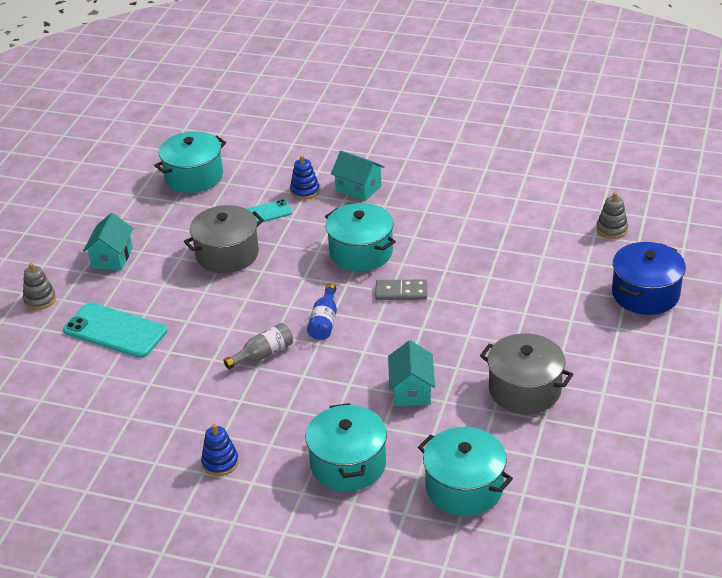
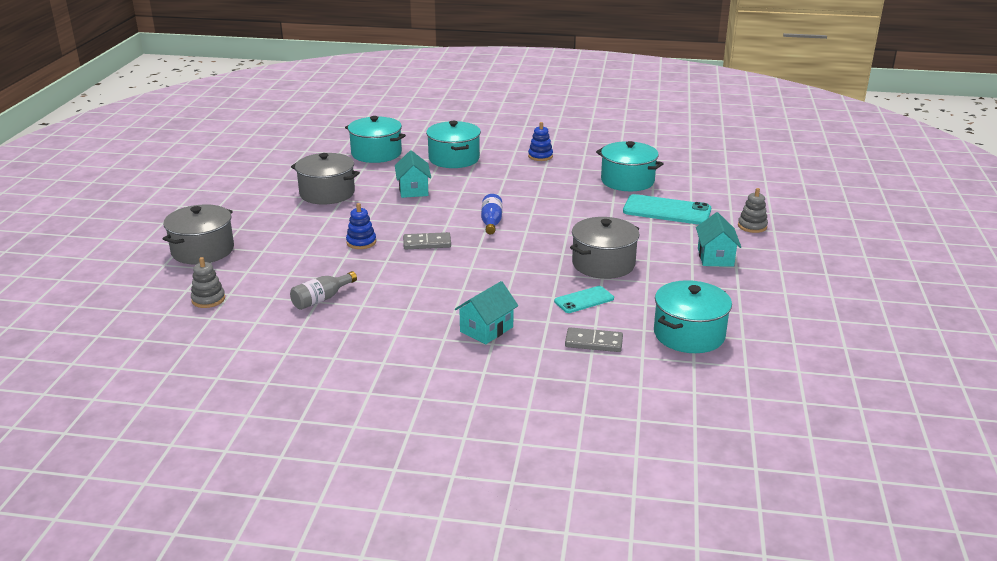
camera: 170 degrees right, 10 degrees down
(263, 354) = (535, 203): grey bottle -> grey bottle (321, 299)
(274, 173) = (593, 342): none -> grey domino
(305, 191) = (548, 324): blue stacking toy -> blue stacking toy (361, 242)
(358, 188) = (486, 329): turquoise house -> turquoise house turned 75 degrees counterclockwise
(361, 252) = (470, 270): turquoise pot -> turquoise pot (627, 181)
(645, 294) = (203, 250): blue pot -> grey pot

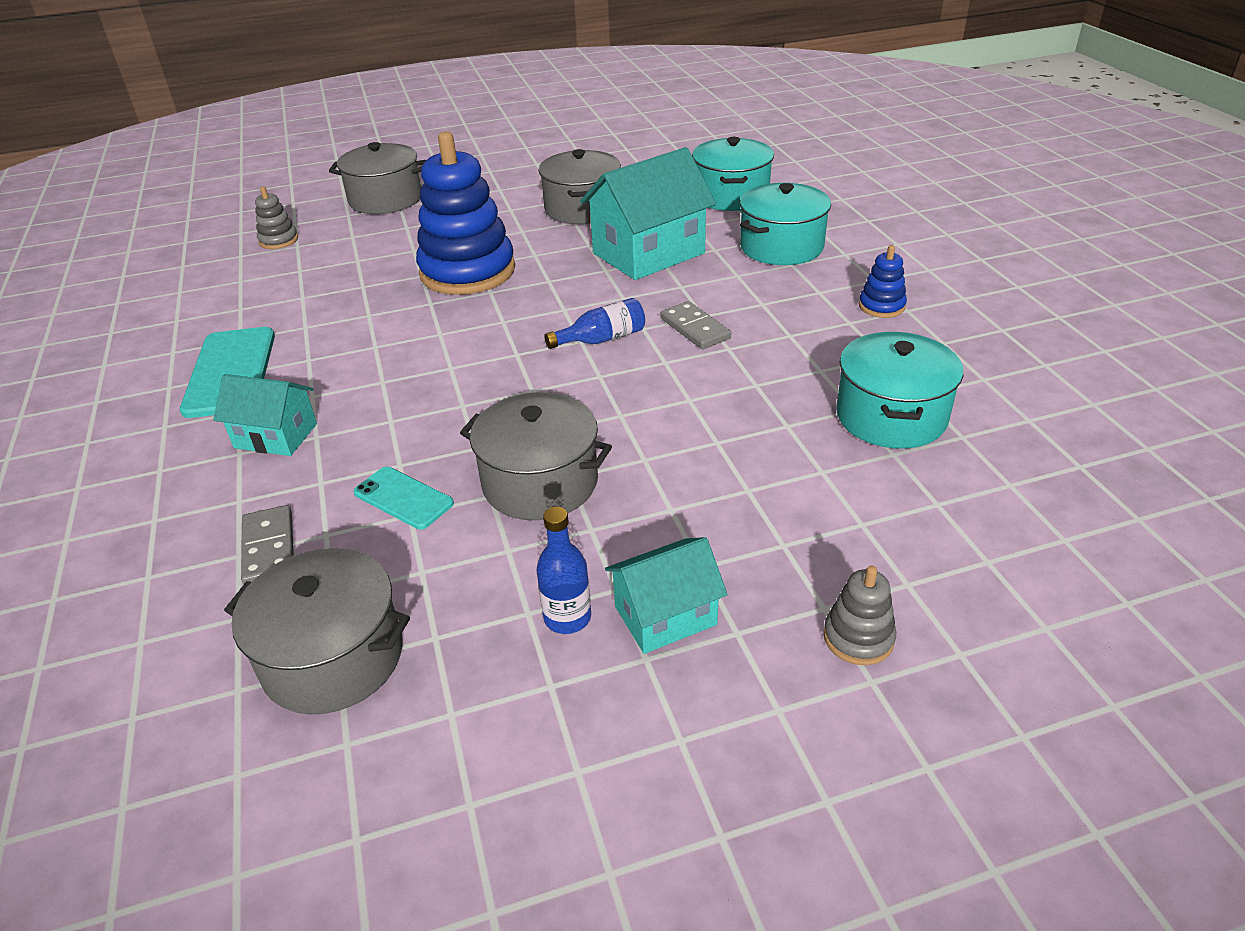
camera: 65 degrees right, 10 degrees up
(321, 299) = (307, 298): grey bottle -> none
(361, 242) = (467, 271): blue stacking toy -> blue stacking toy, size x2.31
(413, 190) = (648, 253): turquoise house -> turquoise house, size x1.76
(427, 243) = (497, 313): grey domino -> grey domino (695, 328)
(667, 210) = (813, 496): turquoise phone -> turquoise phone (231, 372)
(689, 334) = (333, 657): turquoise pot -> grey pot
(702, 277) = (567, 617): none -> blue bottle

